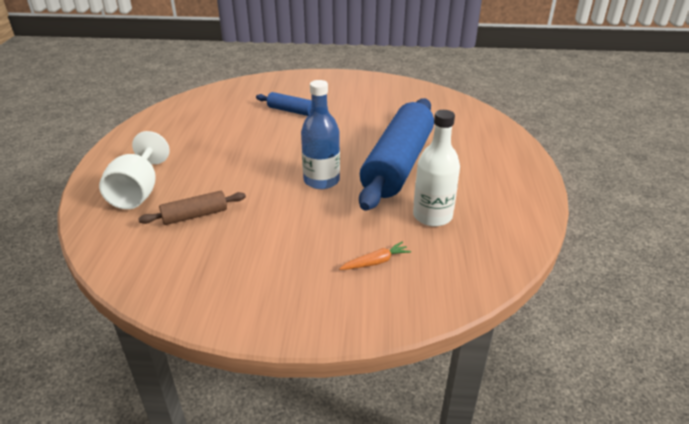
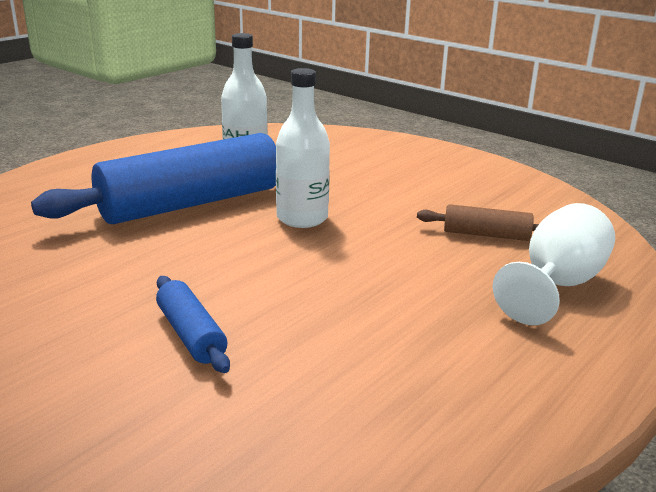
camera: 145 degrees left, 10 degrees down
(321, 180) = (302, 218): blue bottle -> white bottle
(376, 262) = (342, 156): orange carrot -> none

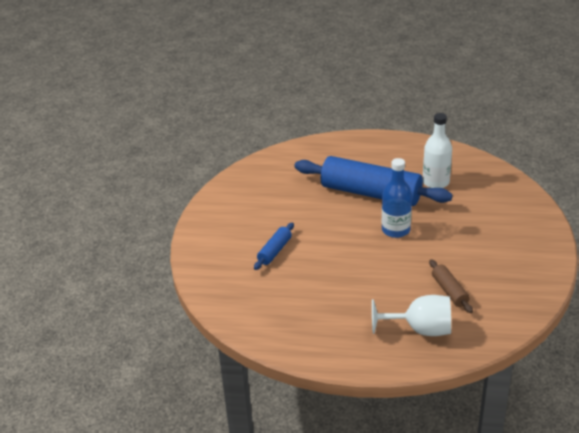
camera: 60 degrees right, 10 degrees up
(302, 218) = (395, 230): white bottle -> blue bottle

